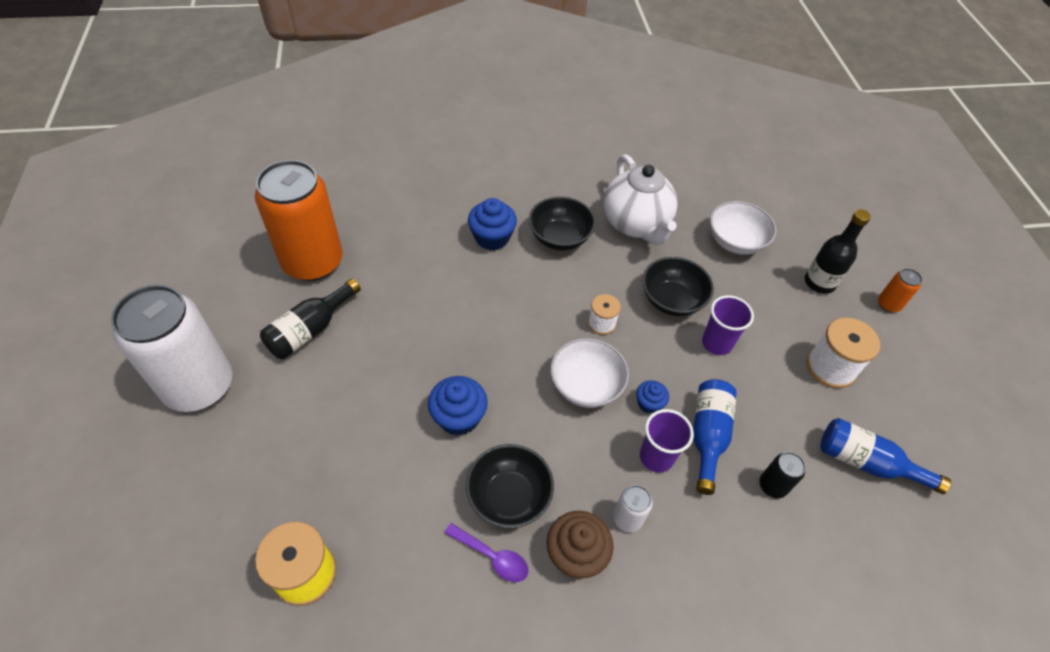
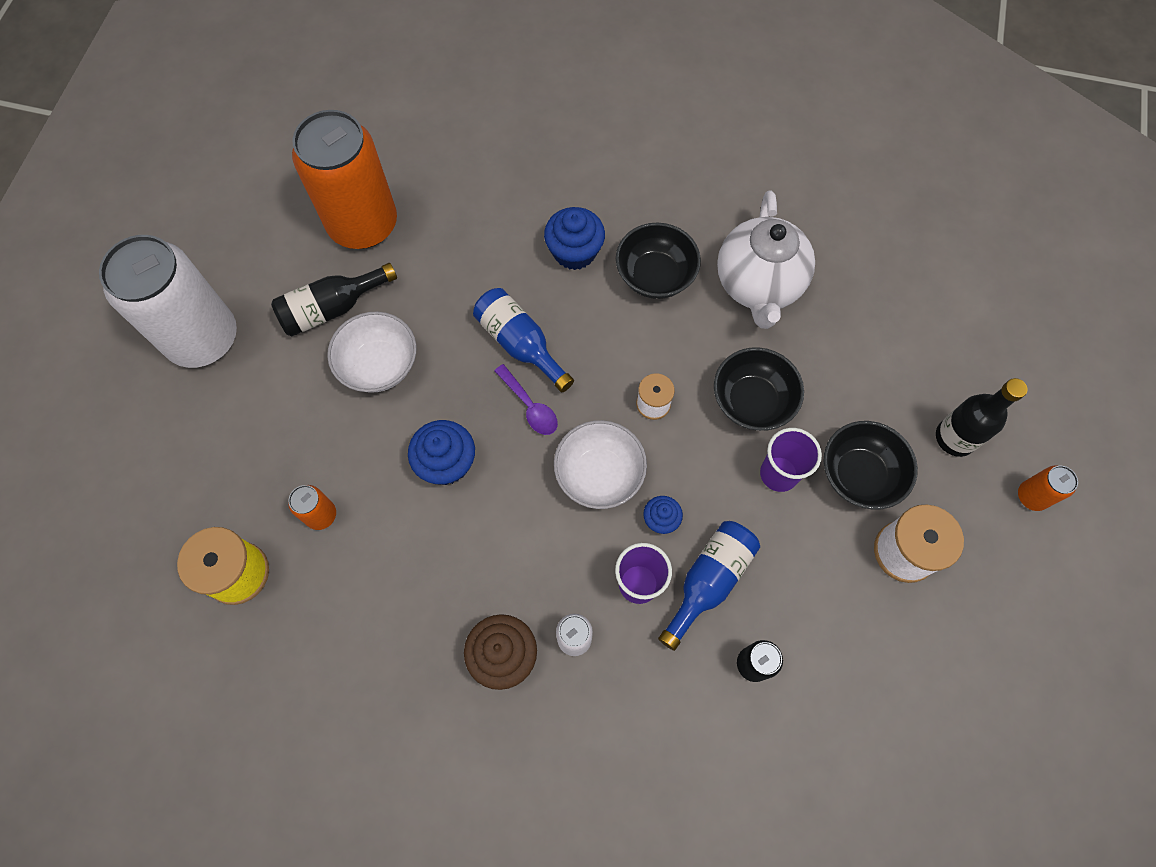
camera: 25 degrees right, 15 degrees up
(365, 495) = (321, 515): none -> orange can
(492, 557) = (419, 625): purple spoon -> purple spoon (530, 406)
(509, 496) = (462, 569): black bowl -> black bowl (859, 474)
(735, 242) = (875, 347): white bowl -> white bowl (379, 365)
(866, 463) = (880, 680): blue bottle -> blue bottle (520, 344)

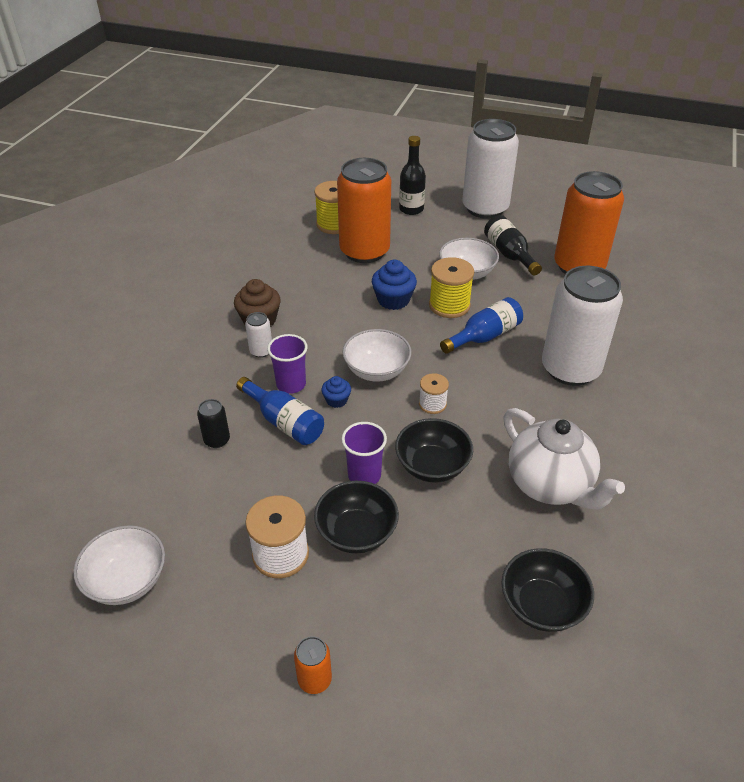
camera: 95 degrees right, 25 degrees down
(321, 515) = (364, 251): orange can -> orange can, size x2.49
(456, 387) = (449, 305): none -> yellow spool
(530, 406) = (433, 339): purple spoon -> none
(574, 252) = (570, 369): blue cupcake -> white can
(655, 275) = (553, 415): black bowl -> black bowl (542, 605)
(758, 285) = (550, 485): white teapot -> white teapot turned 135 degrees counterclockwise
(955, 438) = (385, 620): black bottle -> black bottle (411, 209)
(977, 719) = (127, 580): none -> white bowl

